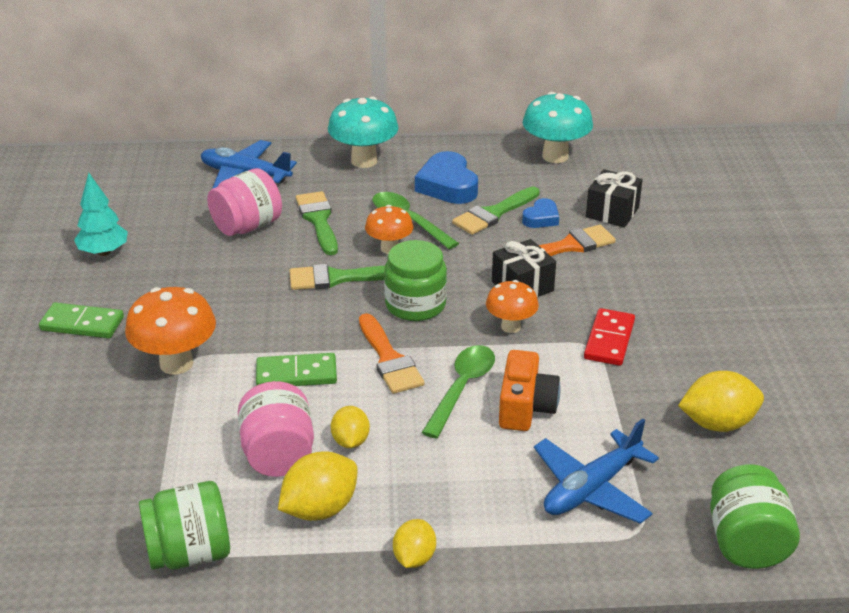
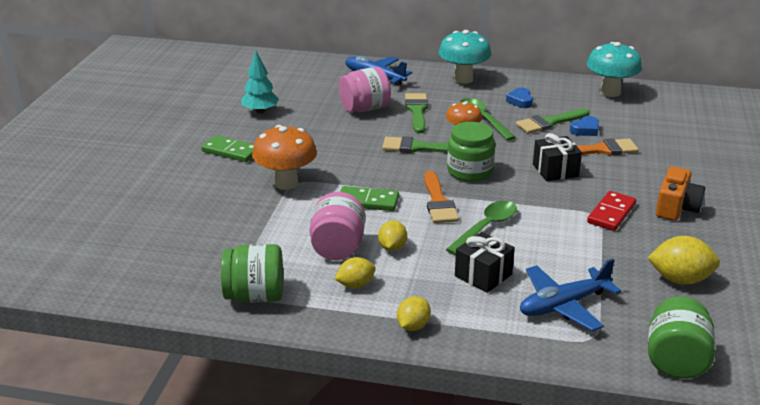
camera: 15 degrees right, 5 degrees down
(320, 509) = (355, 285): yellow lemon -> yellow lemon, size x0.63
(447, 185) = (520, 101): blue heart -> blue heart, size x0.56
(510, 326) = (537, 194): orange mushroom -> none
(525, 407) = (530, 246): orange camera -> orange camera (676, 208)
(612, 212) = (643, 133): black gift -> black gift (483, 275)

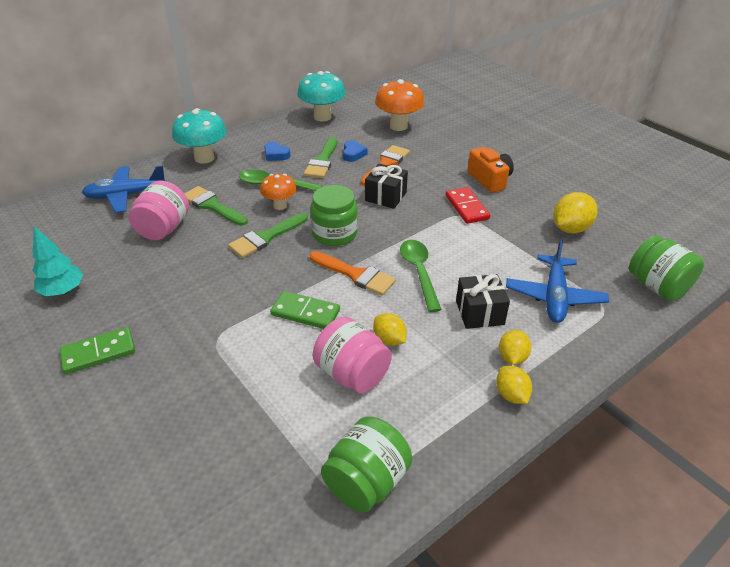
camera: 50 degrees left, 10 degrees up
(286, 183) = (209, 346): orange mushroom -> orange mushroom (398, 126)
(355, 285) = (419, 396): yellow lemon -> yellow lemon (512, 357)
(368, 201) = (305, 313): green domino -> green domino turned 60 degrees clockwise

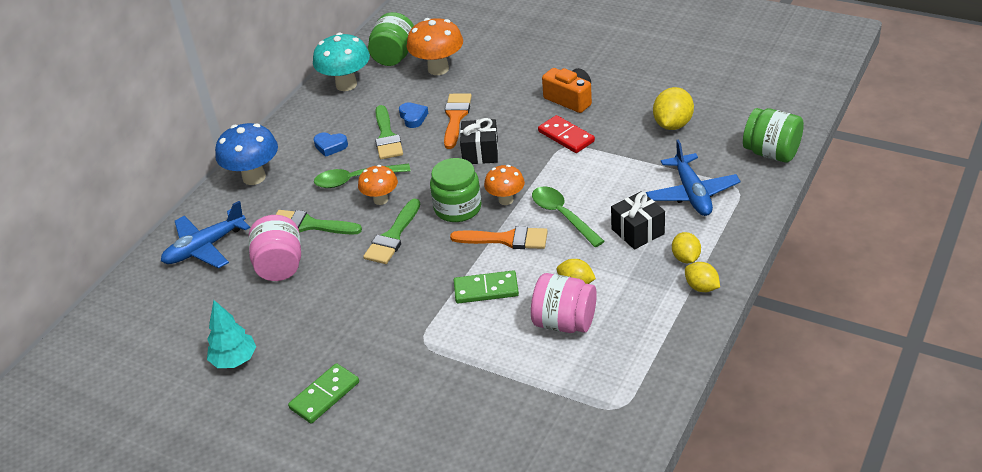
camera: 20 degrees left, 0 degrees up
(204, 158) = (254, 177): turquoise mushroom -> blue mushroom
(366, 482) = (630, 393): green jar -> green jar (394, 56)
(379, 241) = (506, 200): none -> orange mushroom

